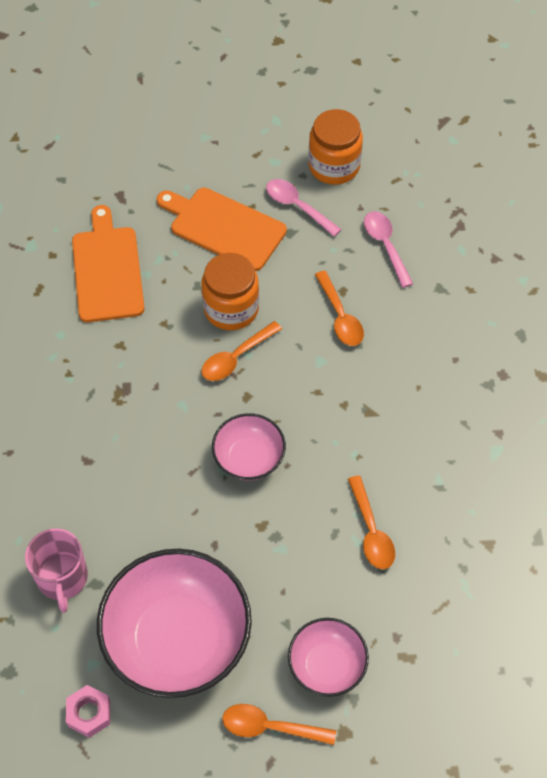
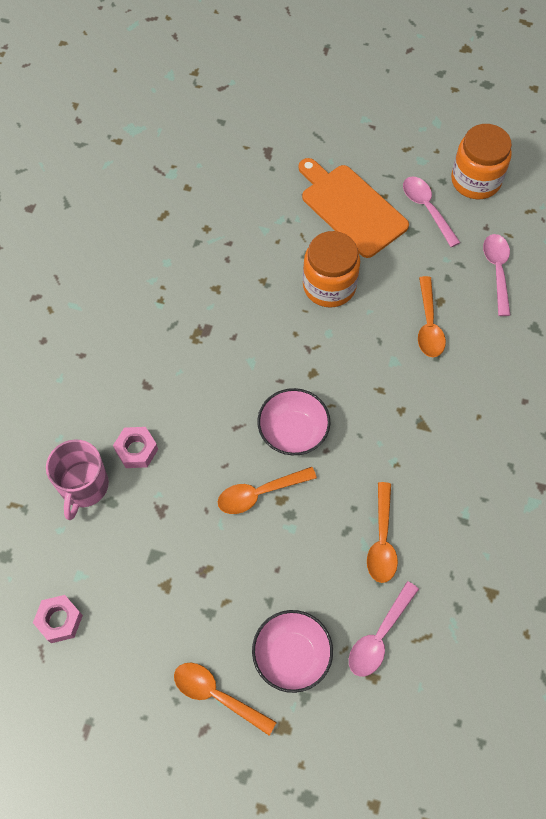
camera: 20 degrees right, 5 degrees up
(102, 526) = (136, 450): none -> pink nut
(107, 270) = (230, 216): orange cutting board -> none
(177, 639) = (164, 580): pink bowl -> none
(236, 357) = (317, 333): orange spoon -> orange spoon (259, 493)
(401, 619) = (379, 636): none -> pink spoon

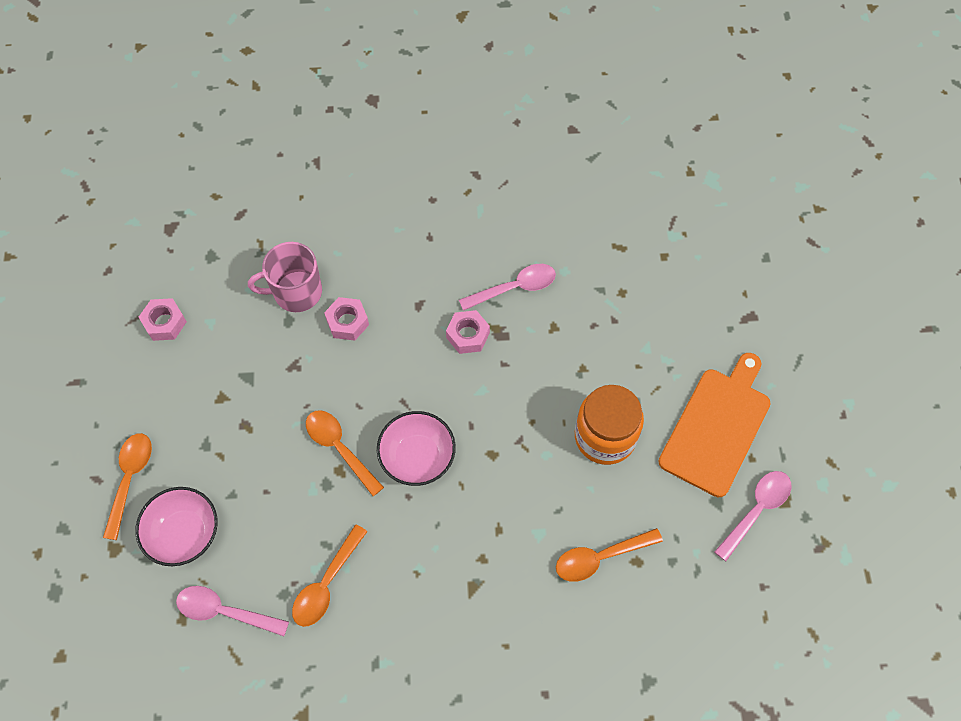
camera: 70 degrees right, 0 degrees up
(194, 356) = (468, 335): none -> pink nut
(382, 540) = (326, 583): orange spoon -> orange spoon turned 45 degrees counterclockwise
(475, 180) = (825, 555): orange jar -> none
(497, 271) = (707, 616): pink spoon -> pink spoon (514, 288)

